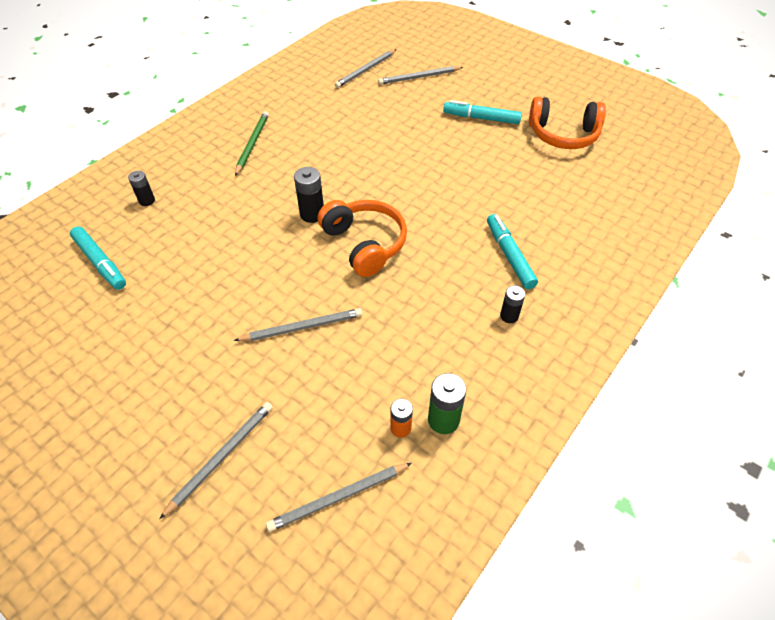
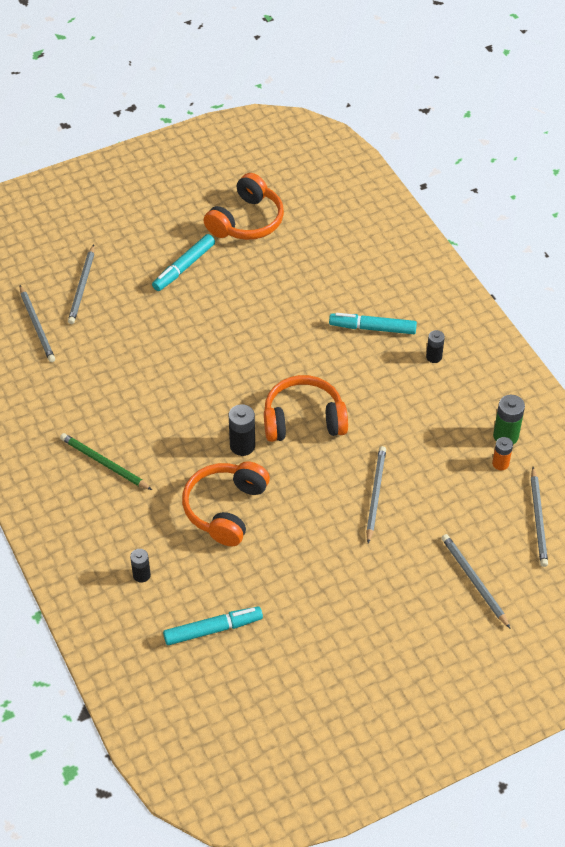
camera: 65 degrees left, 0 degrees up
(237, 226) = (225, 509): none -> orange headphones

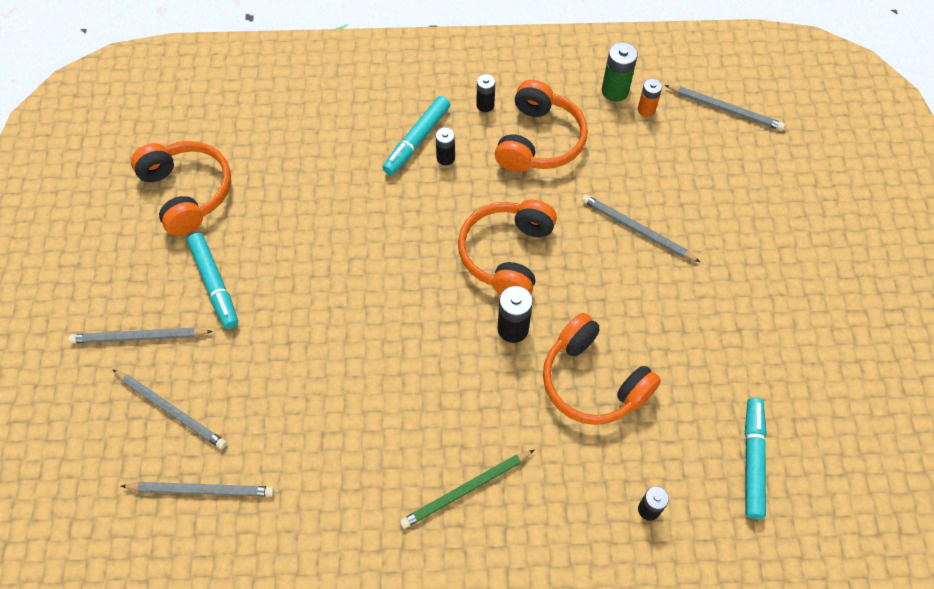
camera: 65 degrees left, 10 degrees up
(367, 351) = (445, 158): none -> black battery
(421, 403) = (539, 141): none -> orange headphones
(474, 581) = (777, 191): grey pencil -> grey pencil (139, 337)

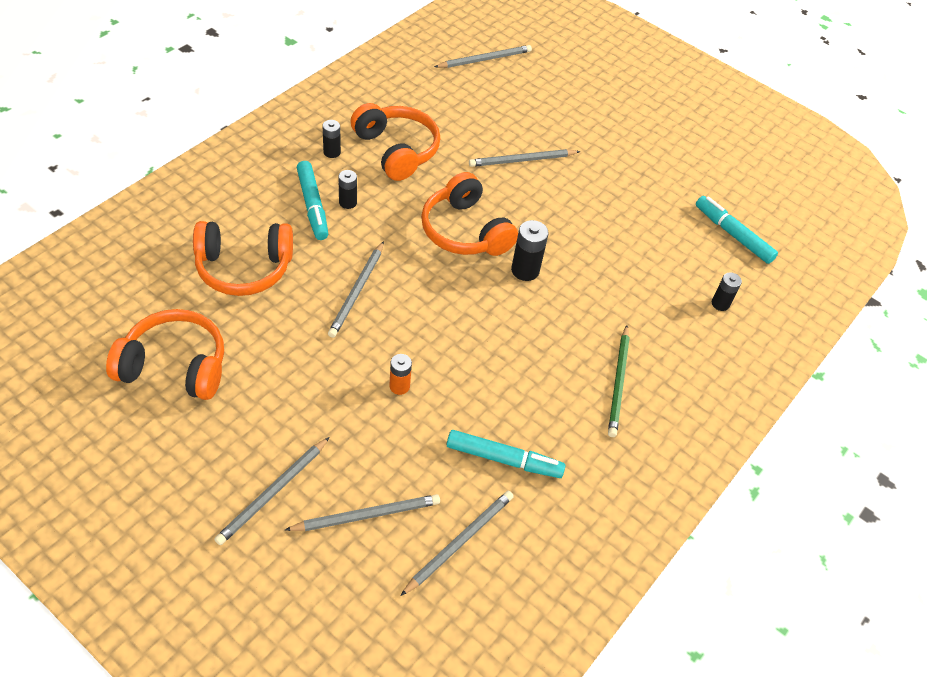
camera: 55 degrees left, 10 degrees down
(215, 284) = (285, 408): turquoise marker -> turquoise marker (504, 459)
(364, 237) = (357, 291): none -> grey pencil
(592, 381) = (606, 262): orange headphones -> orange headphones (244, 268)
(615, 91) = (406, 90): green battery -> none
(646, 109) = (439, 88): orange battery -> orange battery (399, 386)

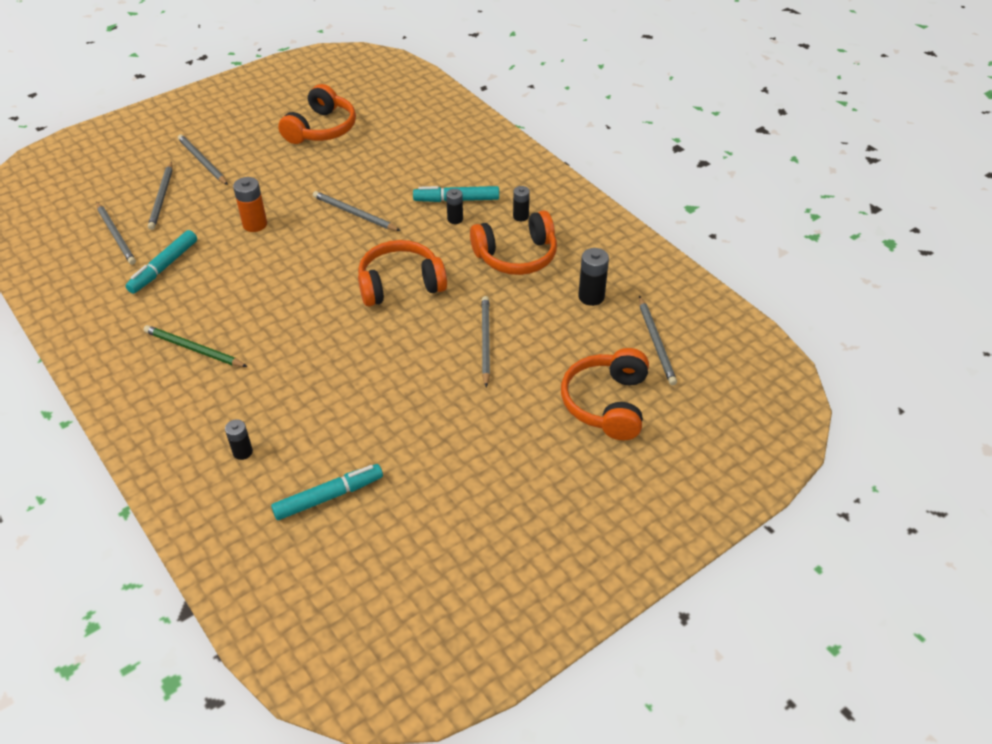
camera: 110 degrees right, 5 degrees down
(244, 268) = (399, 161): orange headphones -> orange headphones (607, 403)
(399, 386) = (255, 224): orange battery -> orange battery, size x1.53
(525, 270) = (340, 315): black battery -> black battery (591, 297)

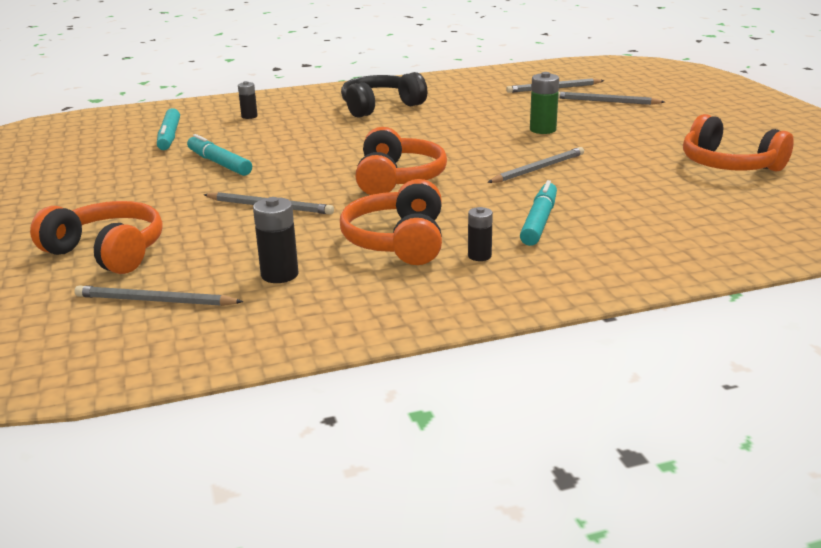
camera: 110 degrees right, 20 degrees down
(164, 267) = (496, 101): turquoise marker -> turquoise marker (219, 163)
(193, 349) = (380, 107): green pencil -> black headphones
(202, 161) = (666, 115): grey pencil -> none
(255, 224) = (543, 130): orange battery -> green battery
(455, 219) = (497, 216): black battery -> none

